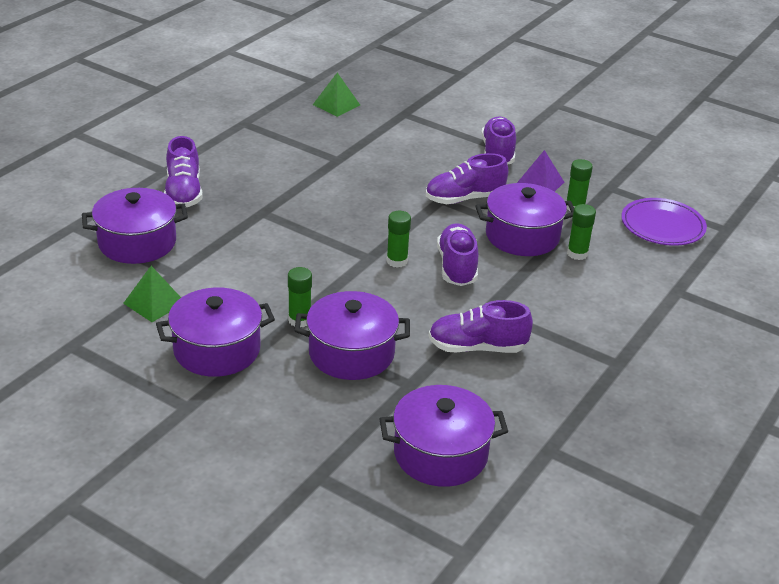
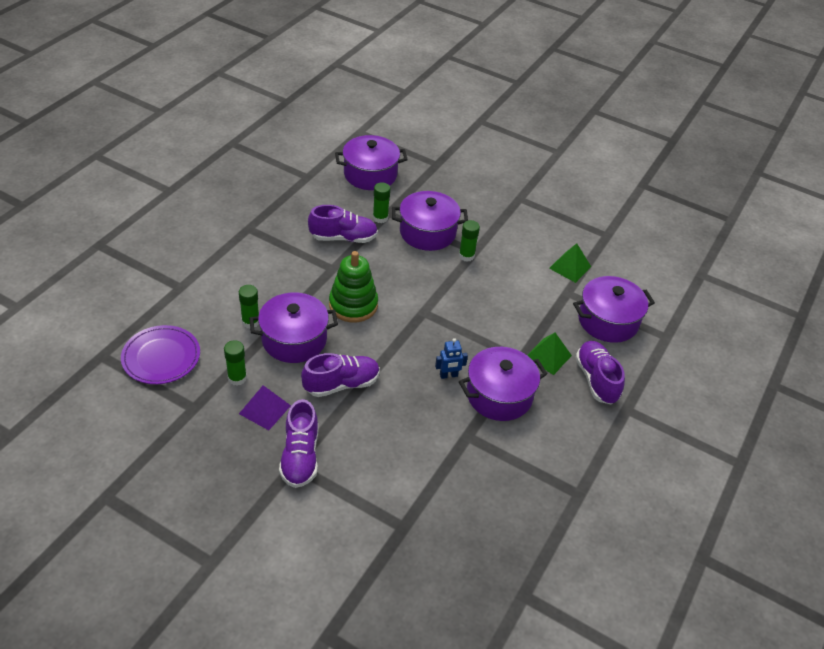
camera: 175 degrees right, 10 degrees up
(217, 350) = (515, 233): purple pot -> purple pot (499, 395)
(336, 104) = (484, 540): green pyramid -> green pyramid (548, 356)
(348, 201) = (448, 375): none -> blue robot
(397, 261) = (401, 309): green glue stick -> green glue stick (380, 218)
(457, 267) = (353, 305): purple shoe -> green stacking toy

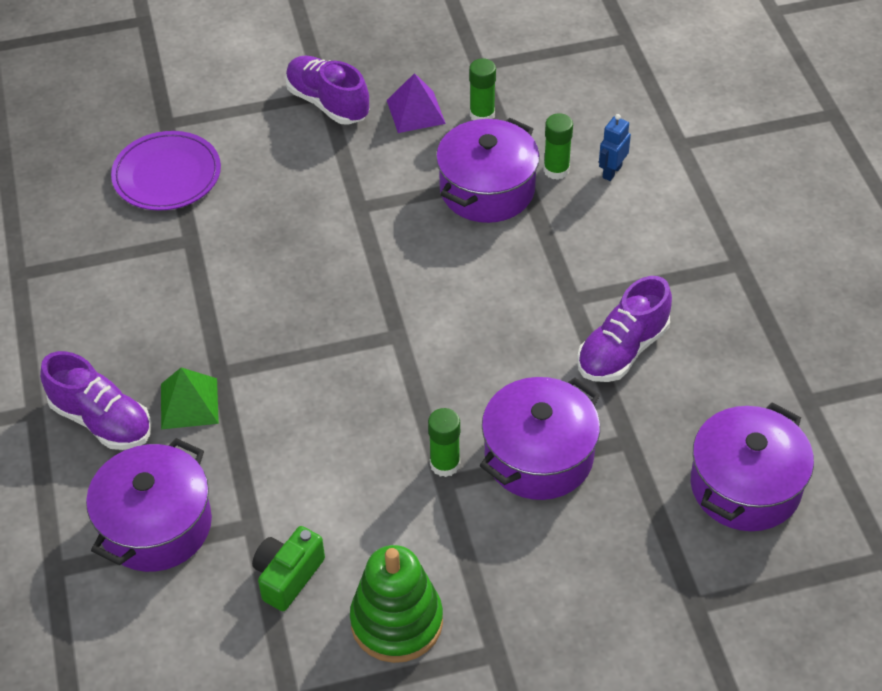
camera: 140 degrees right, 5 degrees up
(161, 357) = (577, 76): purple plate -> purple plate (167, 175)
(341, 384) = (378, 187): purple shoe -> none
(353, 305) = (485, 276): green stacking toy -> green stacking toy (396, 621)
(380, 218) = (626, 422): green glue stick -> none
(448, 375) = (280, 284): blue robot -> blue robot (611, 172)
(499, 395) = (200, 308): purple pot -> none
(570, 267) = (288, 576): green pyramid -> green camera

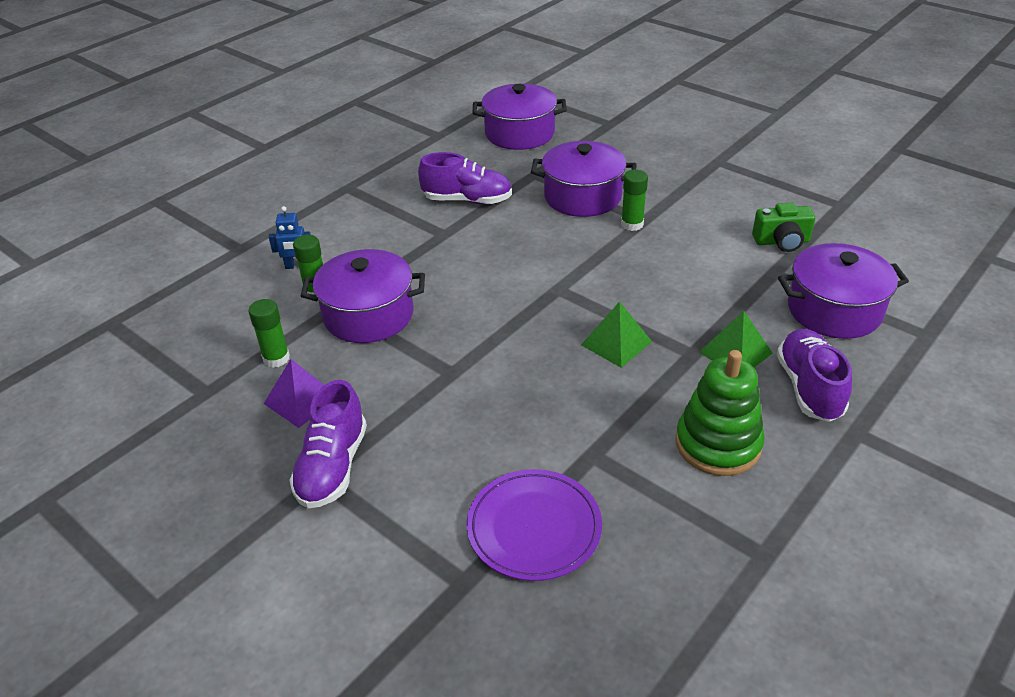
camera: 125 degrees left, 10 degrees down
(285, 330) = (616, 343): none -> green pyramid
(396, 621) = (748, 195): green stacking toy -> green stacking toy (718, 444)

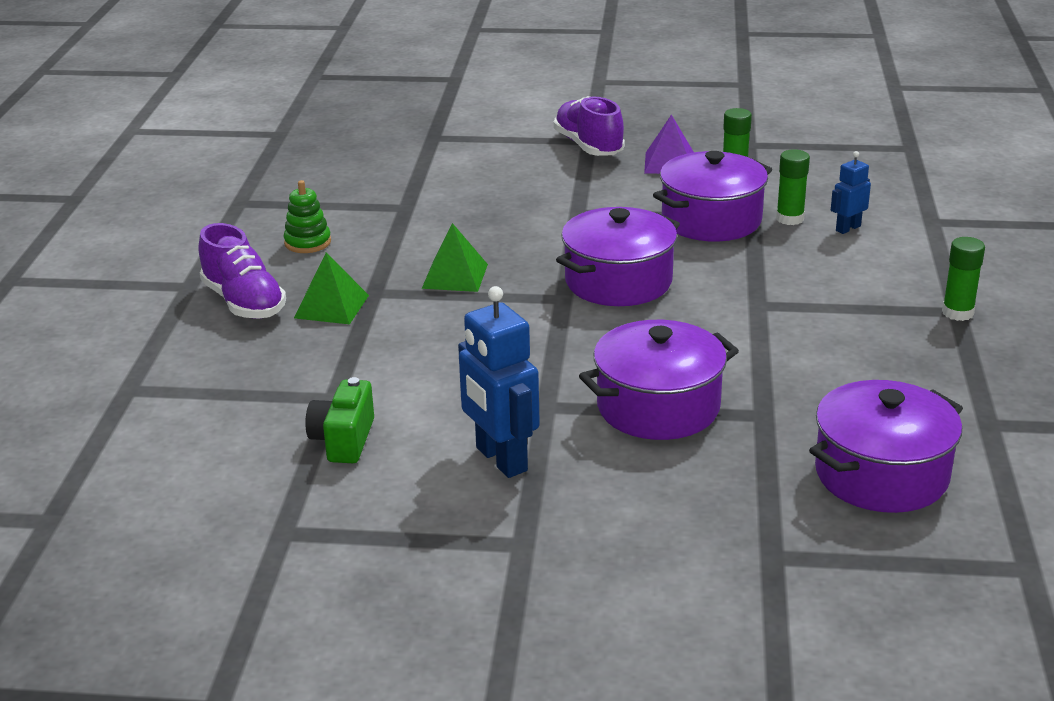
camera: 145 degrees right, 10 degrees down
(467, 200) = (792, 349): purple shoe -> none
(534, 528) = (412, 166): purple plate -> none
(632, 224) = (555, 393): green glue stick -> green glue stick (957, 313)
(696, 200) = (500, 459): none -> blue robot
(718, 444) = (308, 242): green stacking toy -> green stacking toy, size x0.58
(781, 242) = (343, 440): green camera -> green camera turned 45 degrees counterclockwise
(834, 310) = (242, 379): purple pot -> purple pot (618, 281)

